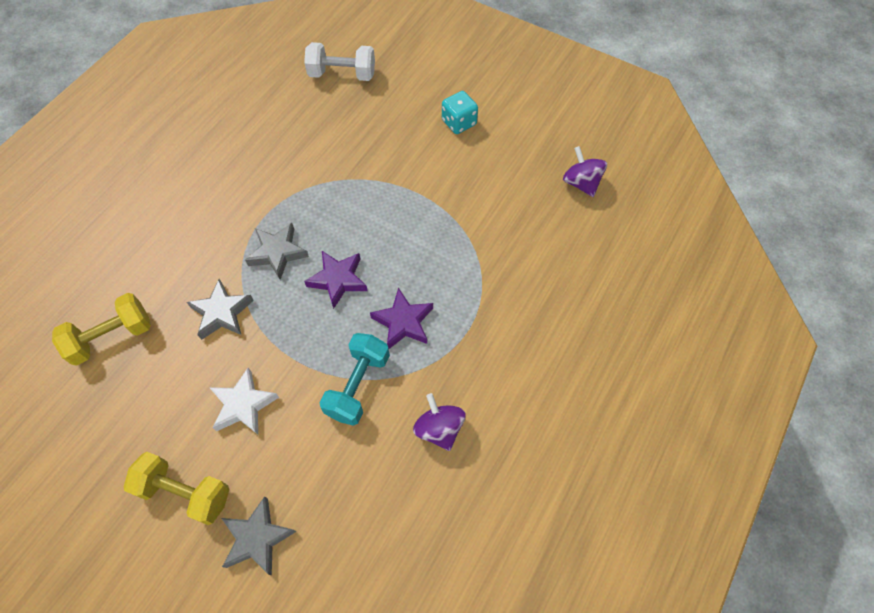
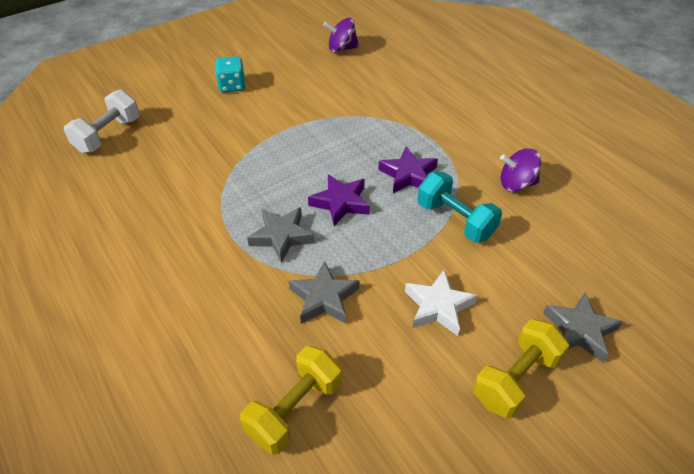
camera: 65 degrees left, 15 degrees down
(112, 337) = (294, 409): yellow dumbbell -> yellow dumbbell turned 45 degrees clockwise

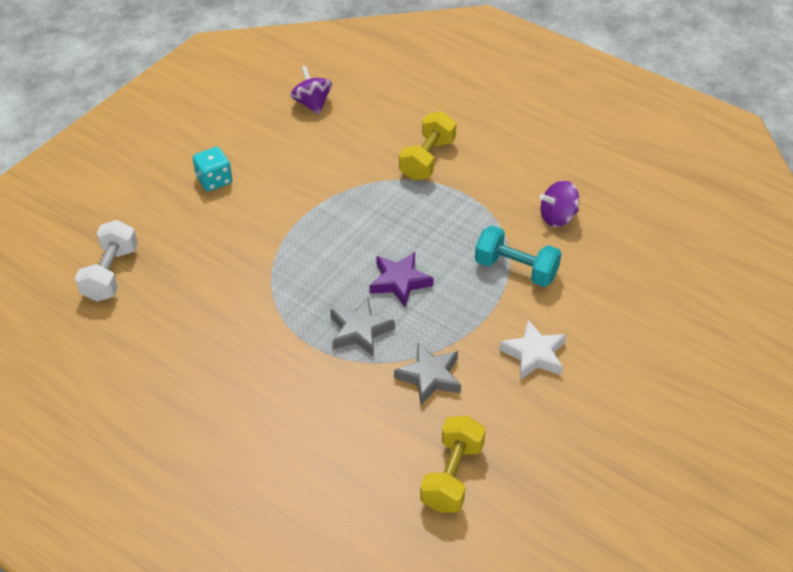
camera: 20 degrees left, 0 degrees up
(341, 48) = (312, 103): purple spinning top -> purple spinning top turned 90 degrees clockwise
(408, 175) = (451, 235): purple star -> none
(515, 379) = (622, 396): yellow dumbbell -> yellow dumbbell (427, 159)
(579, 330) = (659, 340): grey star -> none

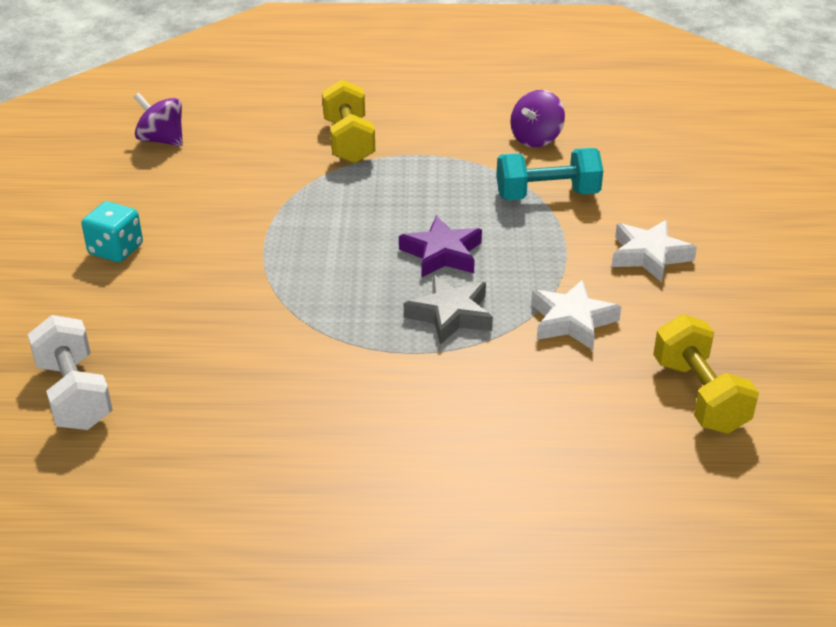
camera: 35 degrees left, 10 degrees down
(429, 377) = (572, 321): grey star -> white star

